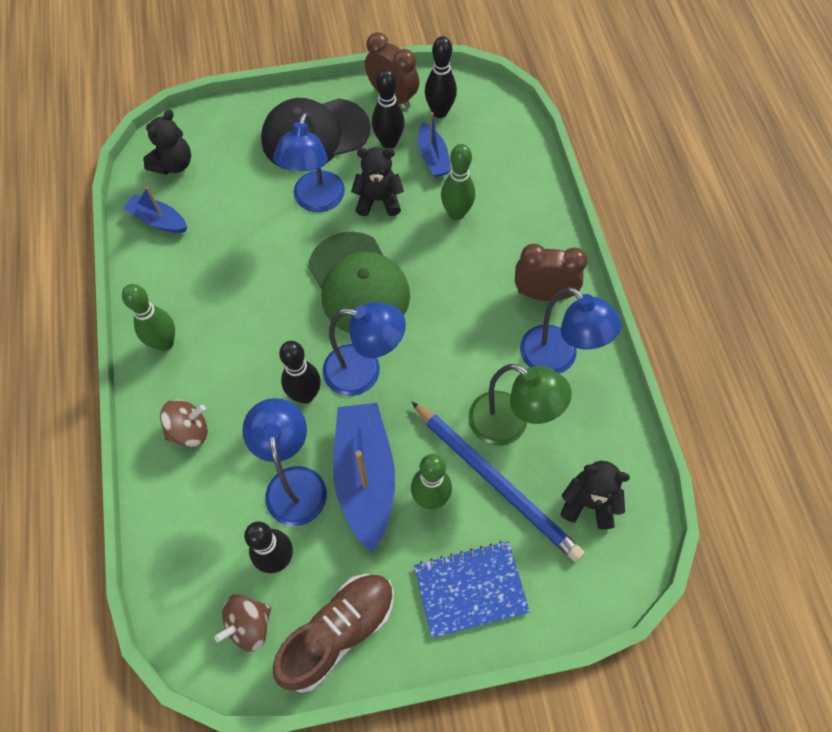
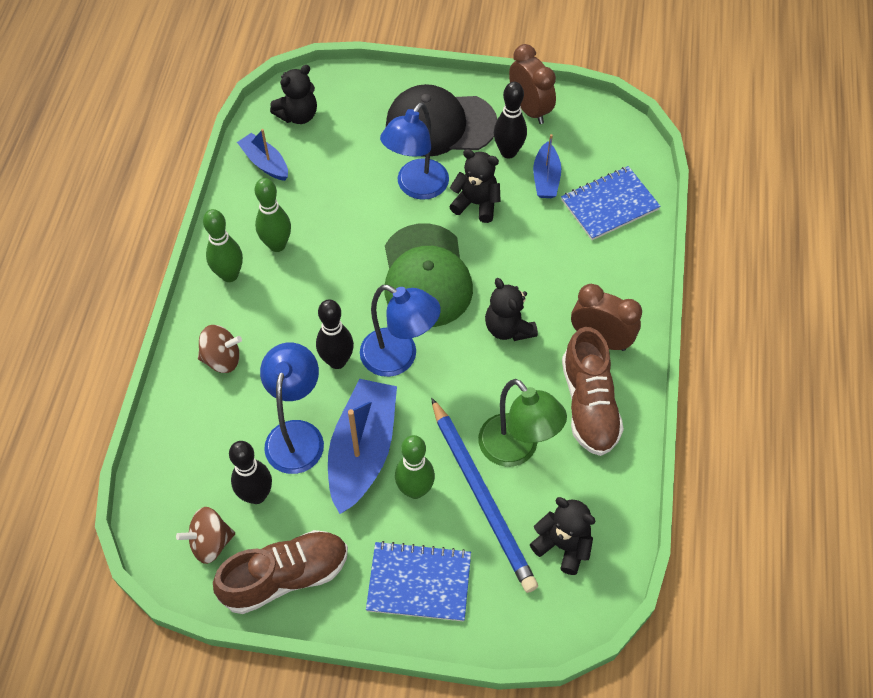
camera: 20 degrees right, 5 degrees down
(439, 112) = (570, 136): black bowling pin -> none
(455, 310) = (508, 328): none -> black teddy bear
(456, 213) = (547, 238): green bowling pin -> green bowling pin (277, 245)
(500, 165) = (609, 205): none -> blue notebook
(557, 358) = (589, 404): blue lamp -> brown shoe

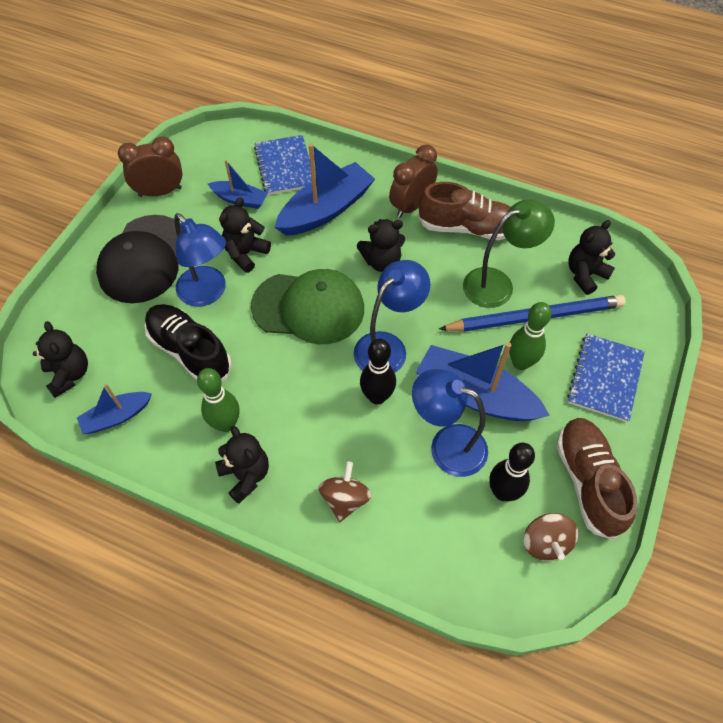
camera: 75 degrees left, 0 degrees up
(229, 275) = (246, 475): green bowling pin -> black teddy bear
(346, 194) = (190, 351): none -> black shoe
(508, 152) = (200, 218): black bowling pin -> none
(562, 258) = (326, 209): none -> blue boat

